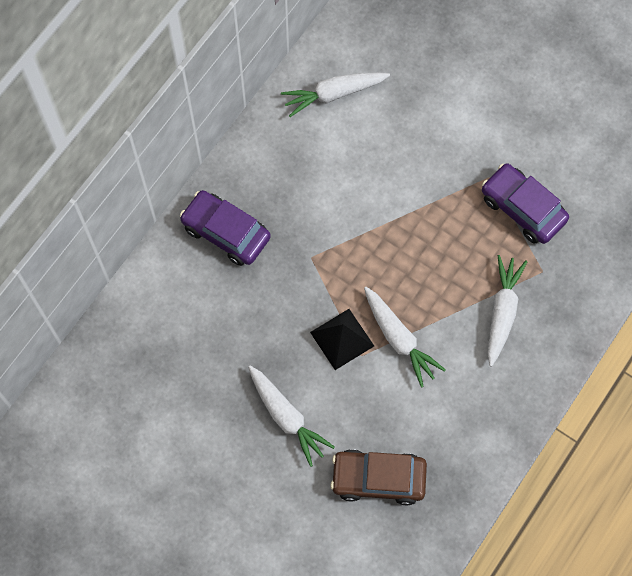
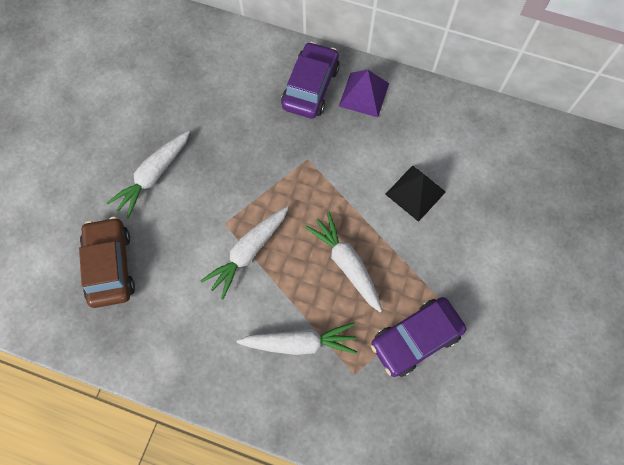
camera: 75 degrees right, 0 degrees up
(251, 182) = (364, 94): none -> purple pyramid
(334, 94) = (473, 139): white carrot -> white carrot (347, 264)
(342, 339) = (236, 203): black pyramid -> black pyramid (415, 193)
(522, 208) = (415, 339): purple car -> purple car turned 150 degrees counterclockwise

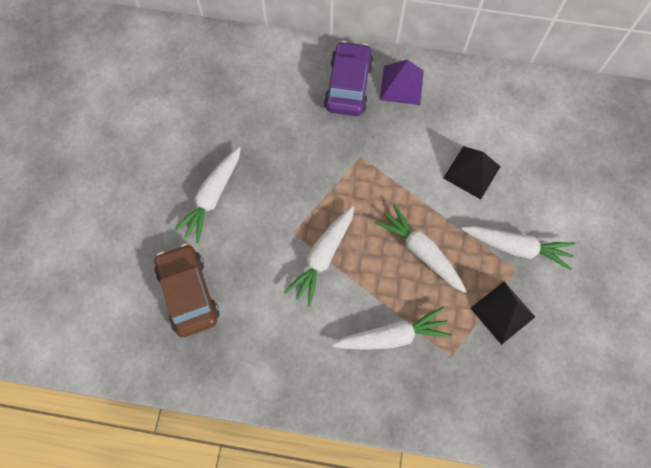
camera: 10 degrees left, 0 degrees up
(415, 339) = (502, 312): purple car -> black pyramid
(444, 276) = (516, 247): none -> white carrot

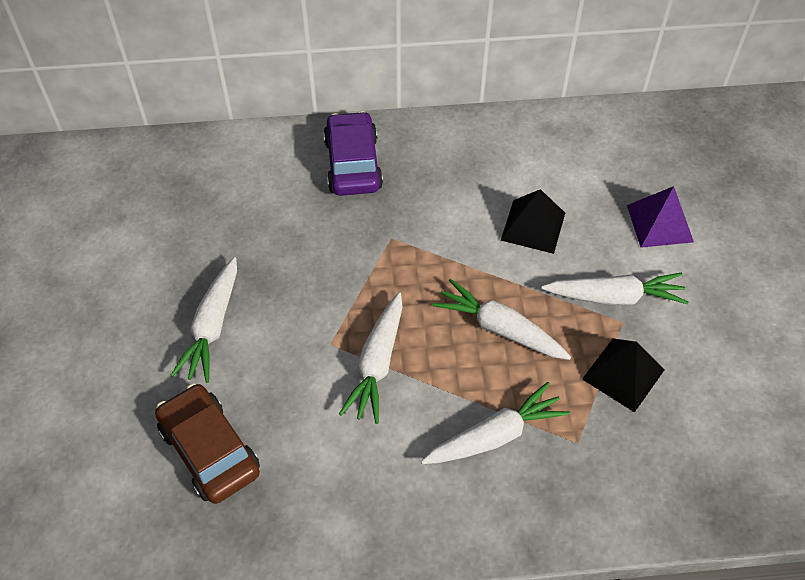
camera: 15 degrees left, 15 degrees down
(401, 85) = (418, 150): purple pyramid -> purple pyramid (659, 223)

